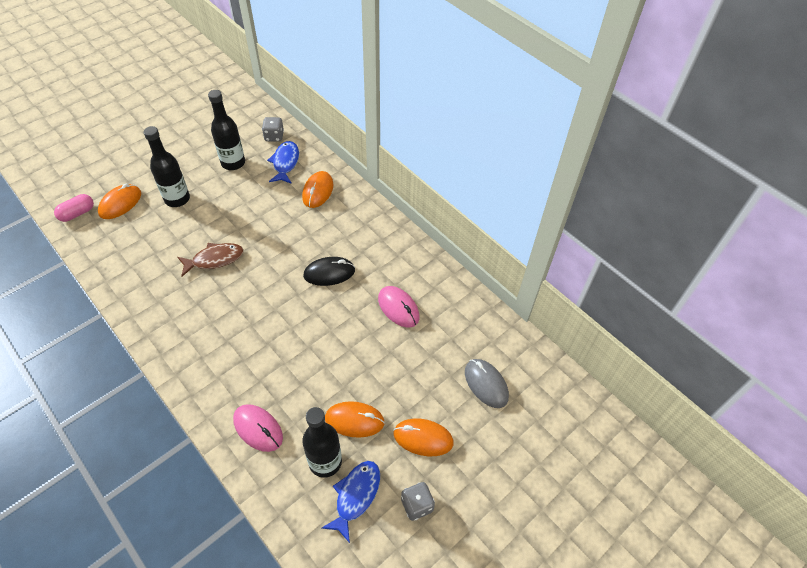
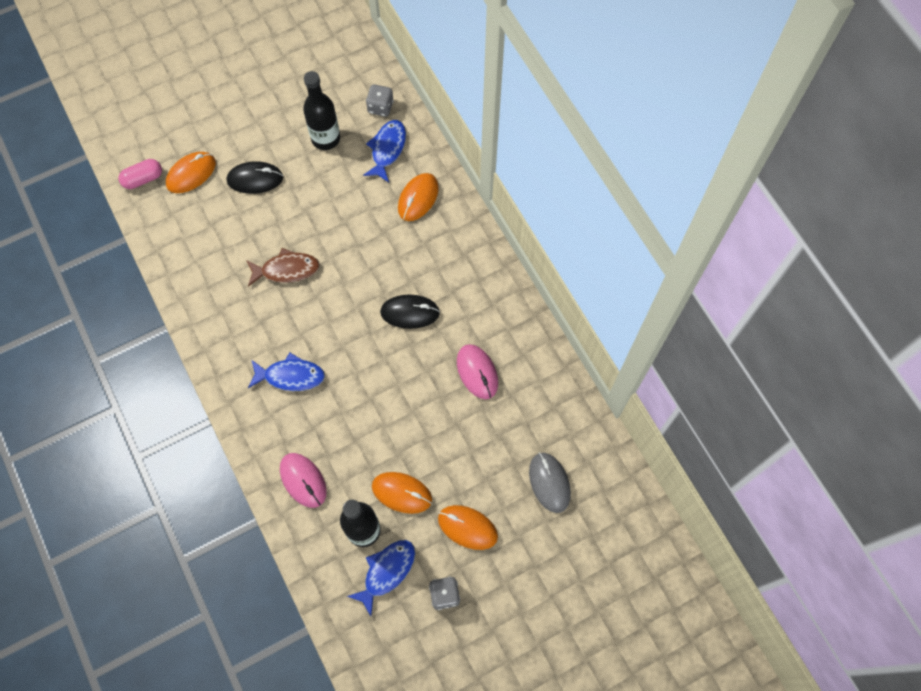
camera: 15 degrees right, 15 degrees up
(177, 199) = (255, 179): black bottle -> black mouse
(231, 341) = (290, 376): none -> blue fish

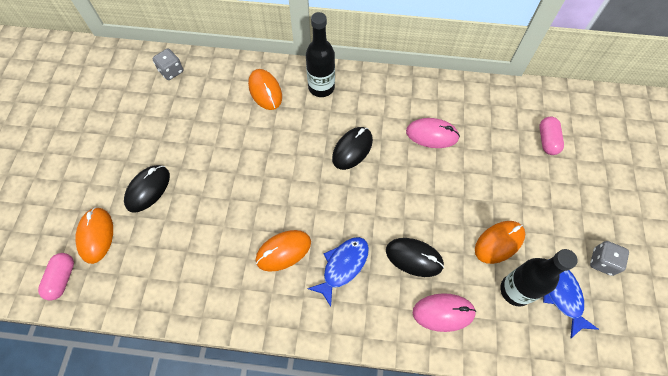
camera: 55 degrees left, 5 degrees down
(286, 270) = (247, 213): brown fish -> none
(326, 138) = (161, 120): black bottle -> black bottle (321, 87)
(337, 428) = (414, 258): none -> black mouse
(387, 149) = (209, 87): blue fish -> none
(467, 527) = (554, 213): orange mouse -> orange mouse (283, 251)
(549, 483) = (547, 140): grey mouse -> pink capsule

